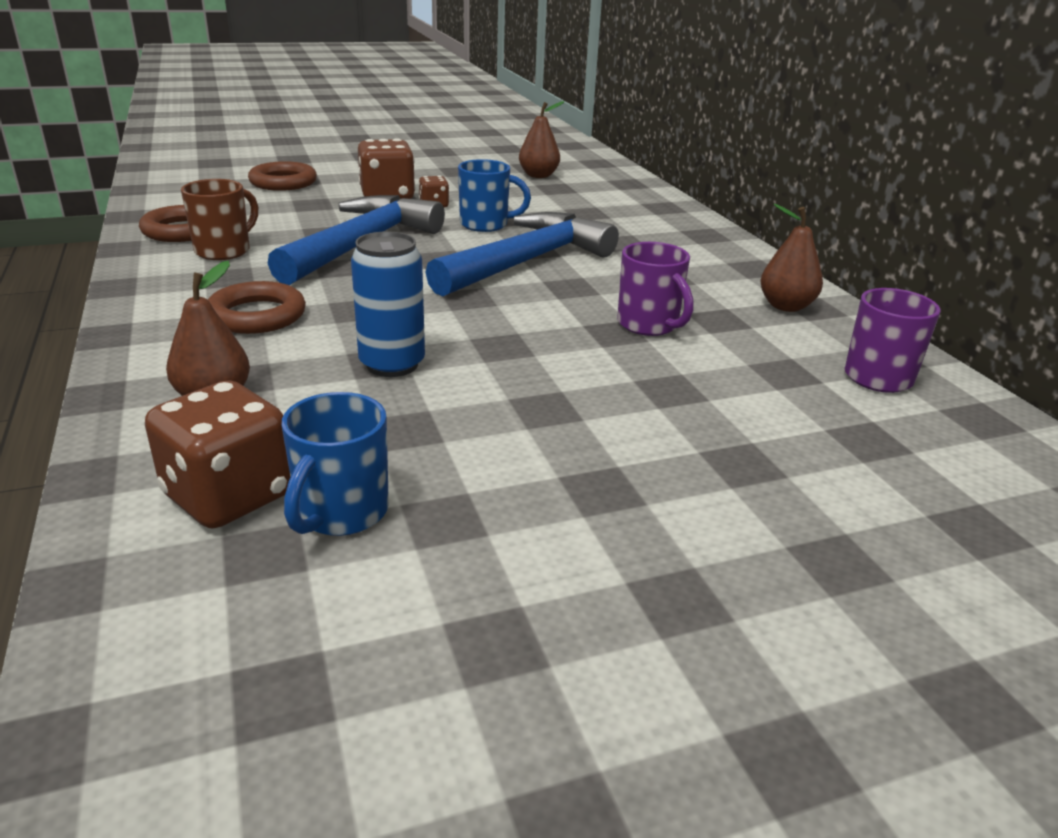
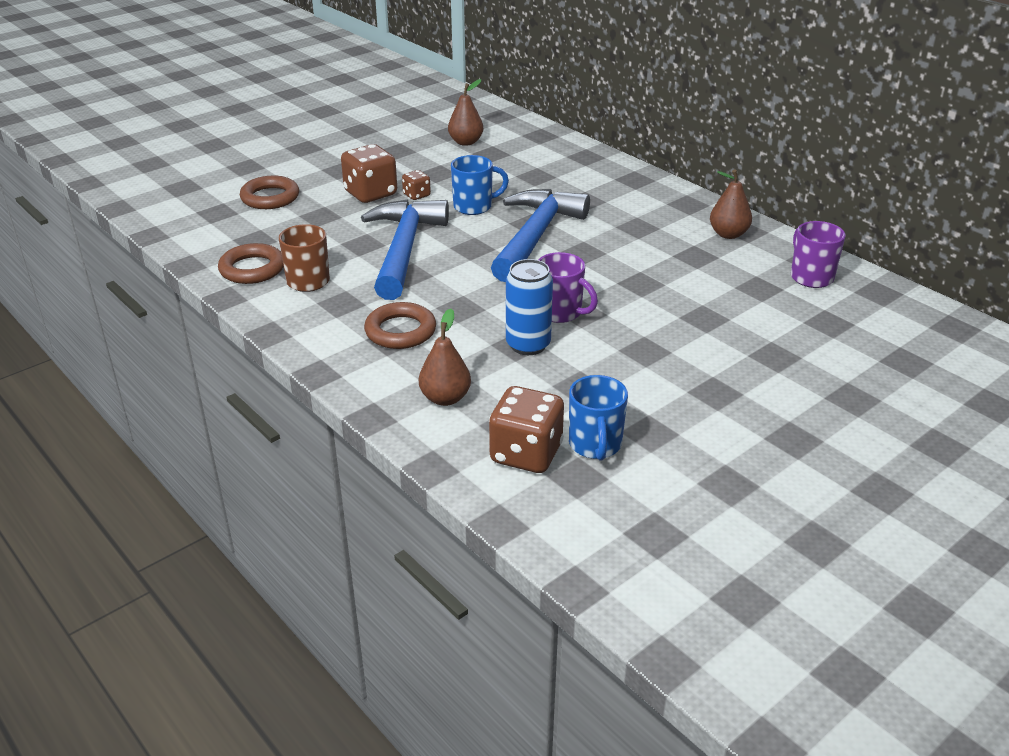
camera: 20 degrees left, 5 degrees up
(649, 325) = (657, 272): purple mug -> purple mug (560, 312)

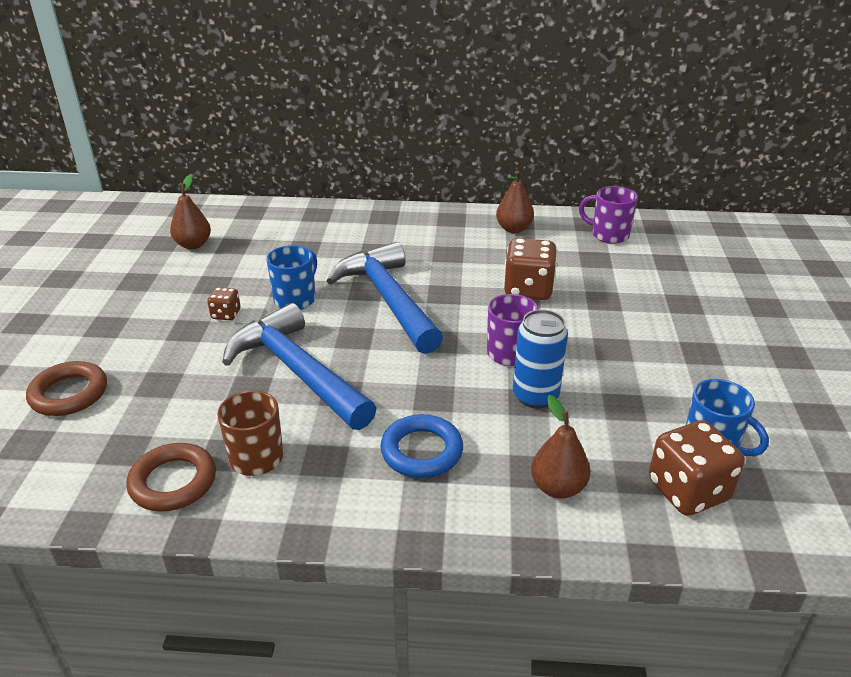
camera: 45 degrees left, 0 degrees up
(370, 194) = (177, 335): brown dice -> brown dice (528, 290)
(400, 331) = (421, 451): brown ring -> blue ring

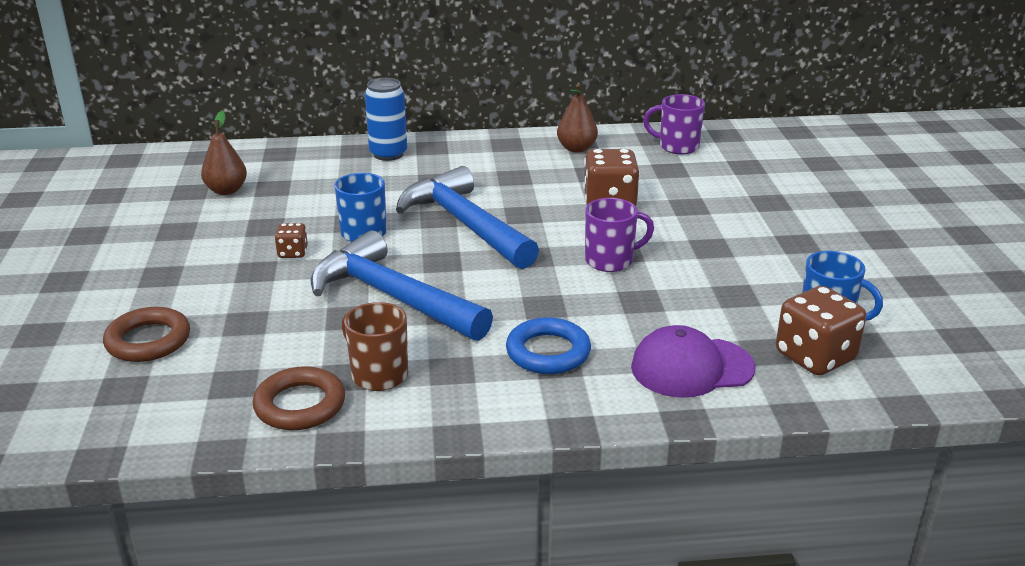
camera: 10 degrees left, 5 degrees down
(535, 396) = (646, 295): blue can -> blue can (388, 154)
(557, 487) = (691, 367): brown pear -> purple cap

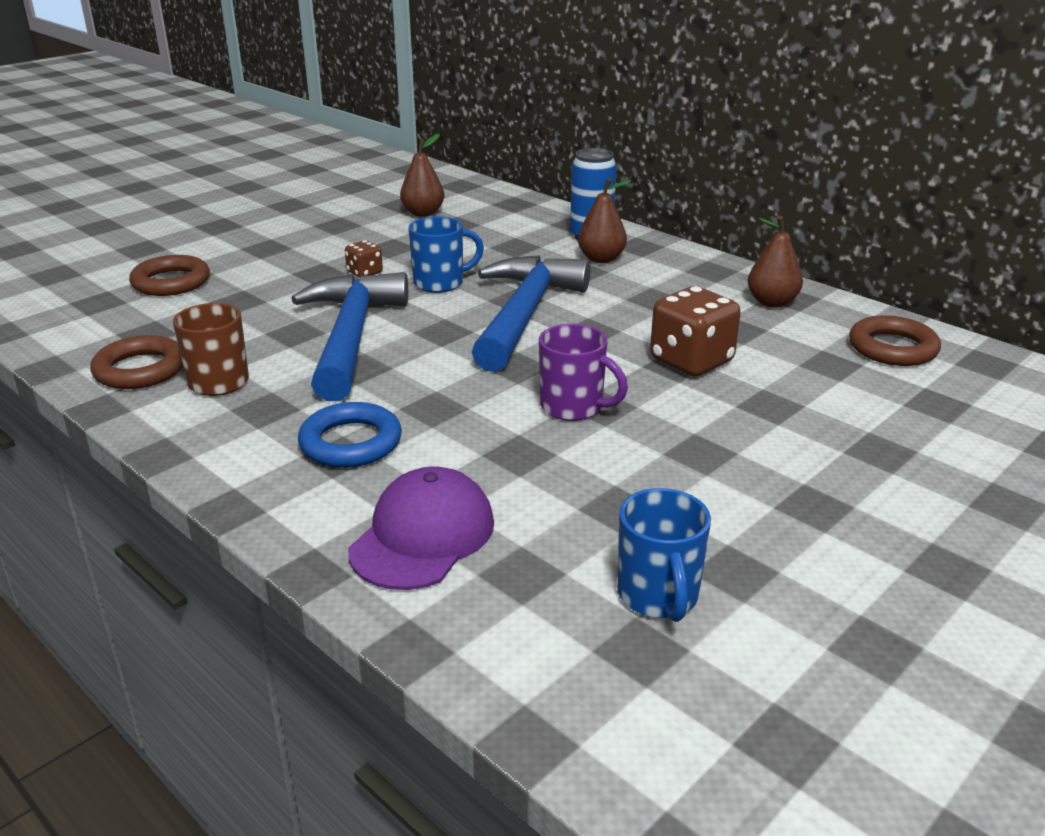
camera: 50 degrees right, 0 degrees up
(429, 166) = (601, 259): none -> brown pear
(677, 147) = (892, 348): purple mug -> brown ring
(691, 367) = (422, 536): purple cap -> purple cap turned 75 degrees clockwise
(815, 357) = (555, 617): brown dice -> none

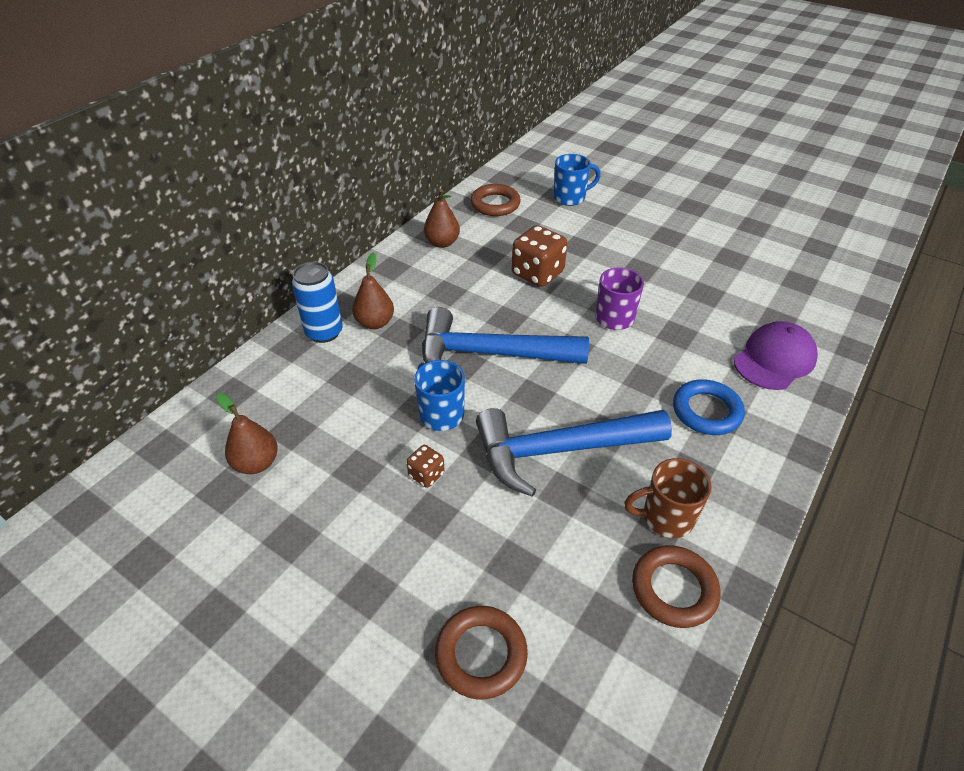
camera: 100 degrees left, 15 degrees up
(422, 536) = (774, 359): purple cap -> purple cap turned 120 degrees clockwise
(658, 596) = (763, 278): blue mug -> blue mug (570, 198)

